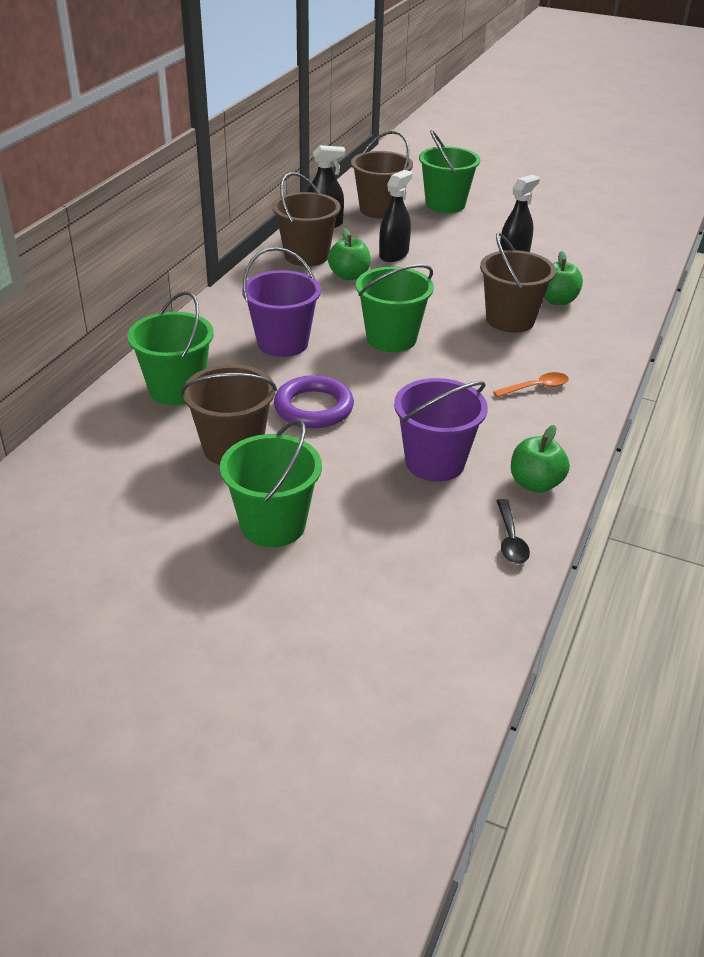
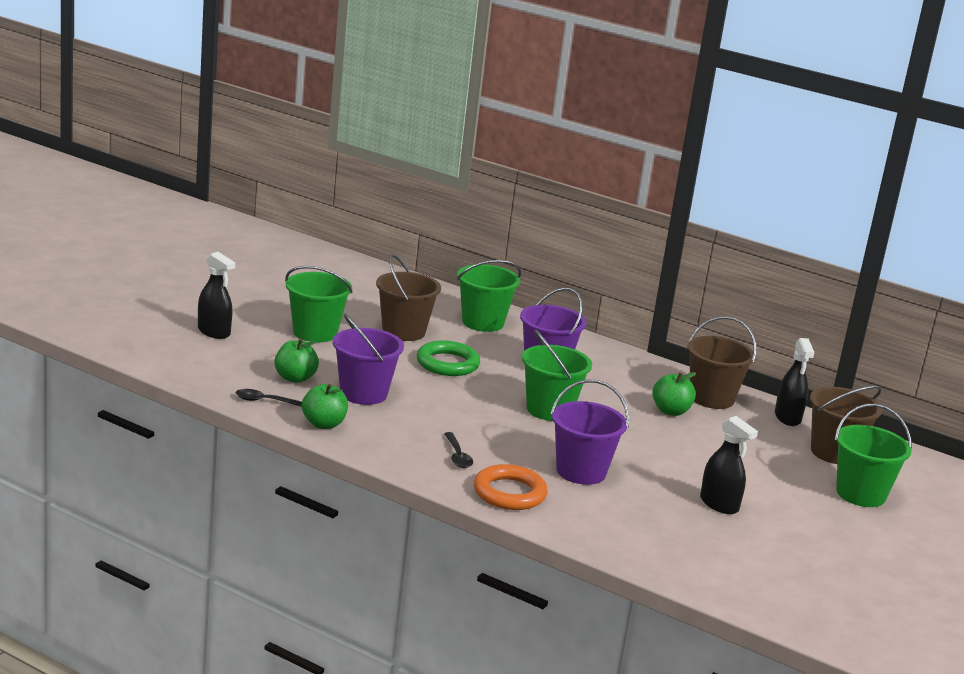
camera: 95 degrees right, 15 degrees down
(313, 408) = (447, 364): purple ring -> green ring
(393, 254) = (720, 440): black spray bottle -> black spray bottle (214, 332)
(510, 320) = (581, 471): brown bucket -> purple bucket
(536, 387) = (457, 456): orange spoon -> black spoon
(557, 300) = (621, 506): green apple -> green apple (295, 378)
(584, 355) = (509, 493): none -> orange ring

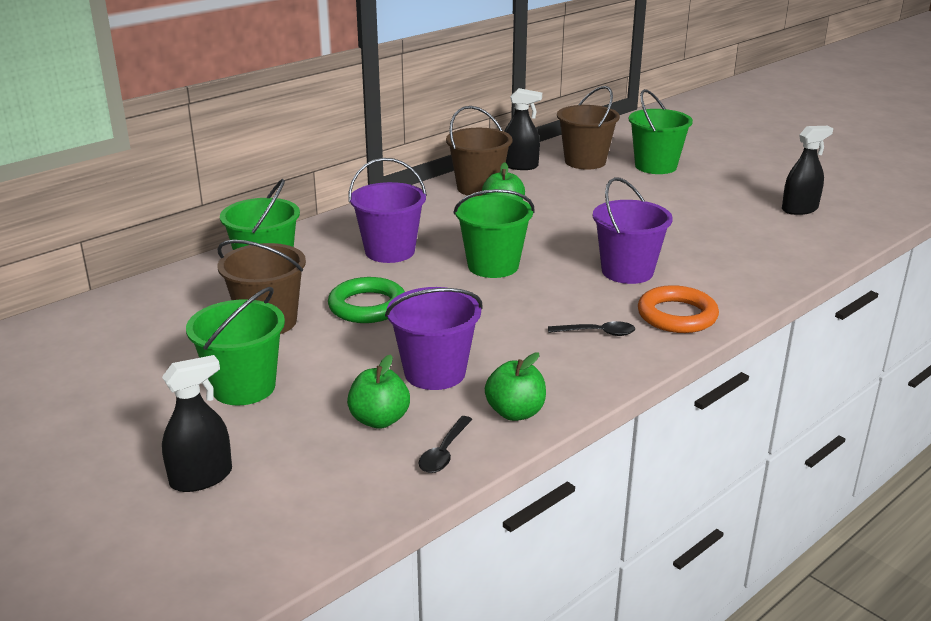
camera: 70 degrees left, 5 degrees up
(719, 504) = (682, 221): black spray bottle -> black spray bottle (799, 209)

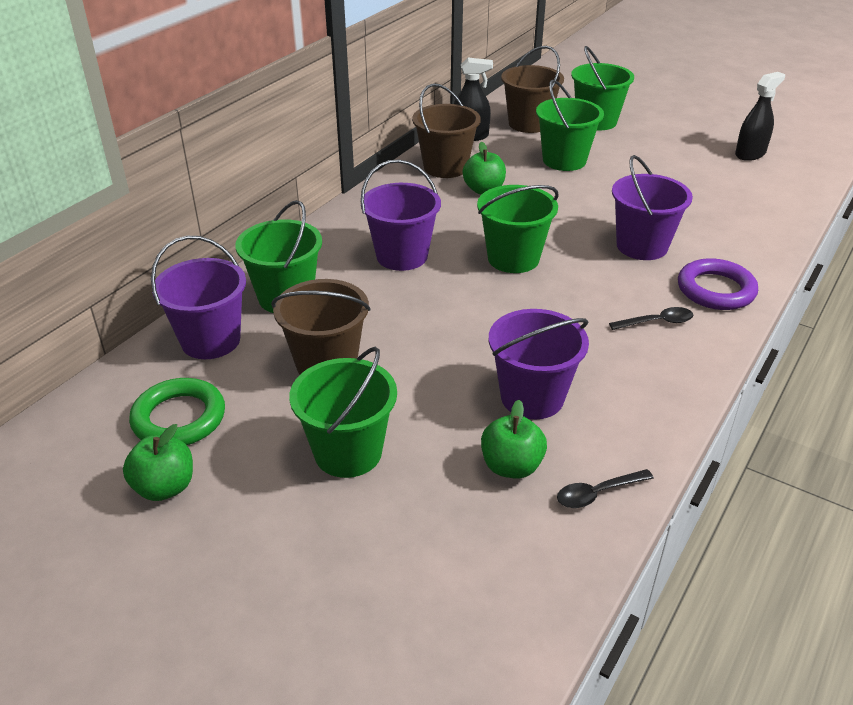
camera: 15 degrees left, 10 degrees up
(182, 292) = (210, 340): none -> purple bucket
(201, 478) = (369, 579): black spray bottle -> none
(367, 306) = (418, 327): green ring -> green ring (179, 418)
(444, 452) = (597, 493): black spoon -> black spoon turned 60 degrees clockwise
(515, 412) = (637, 431): green apple -> green apple (165, 487)
(599, 194) = (564, 160): none -> green bucket
(677, 315) = (715, 290): orange ring -> purple ring

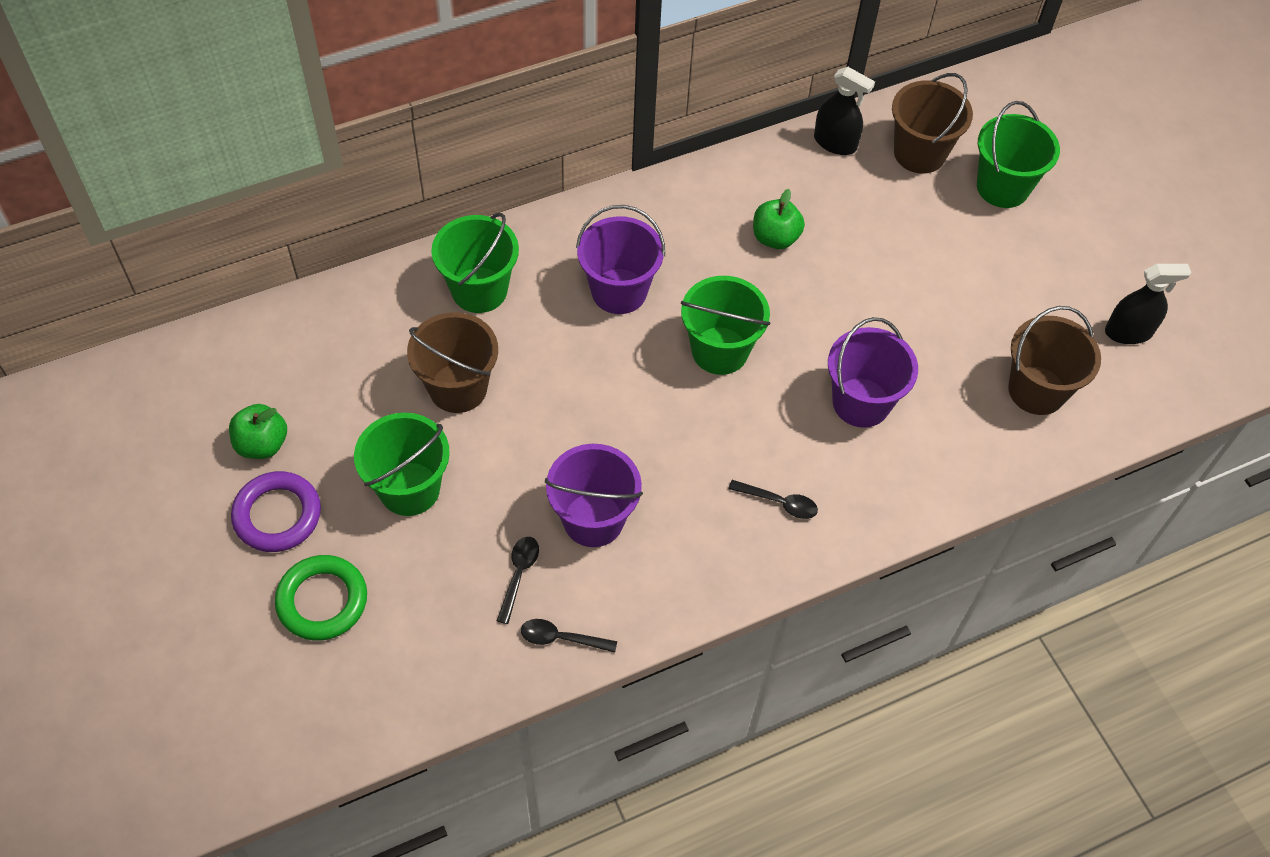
camera: 30 degrees right, 20 degrees up
(179, 418) = (311, 382): green ring -> green ring (322, 601)
(210, 340) = (385, 309): purple bucket -> none
(445, 167) = (765, 182): brown bucket -> brown bucket (1036, 390)
(511, 466) = (519, 575): green apple -> black spoon
(564, 160) = (902, 235): green bucket -> none
(715, 290) = (876, 497): purple ring -> purple ring (277, 515)

